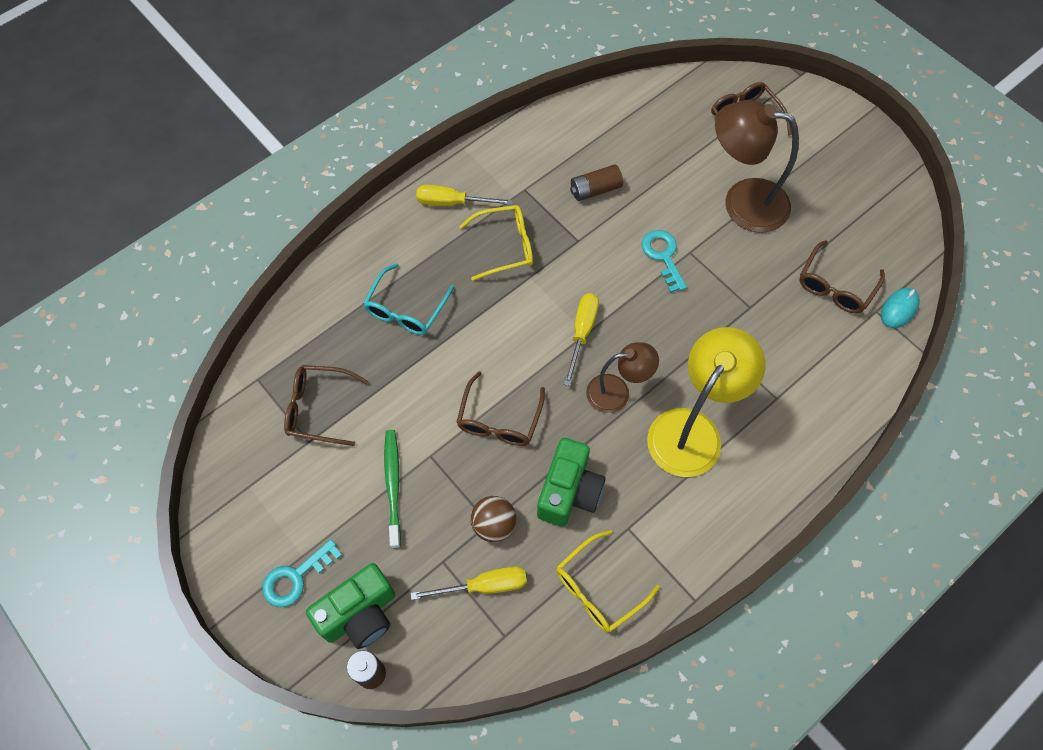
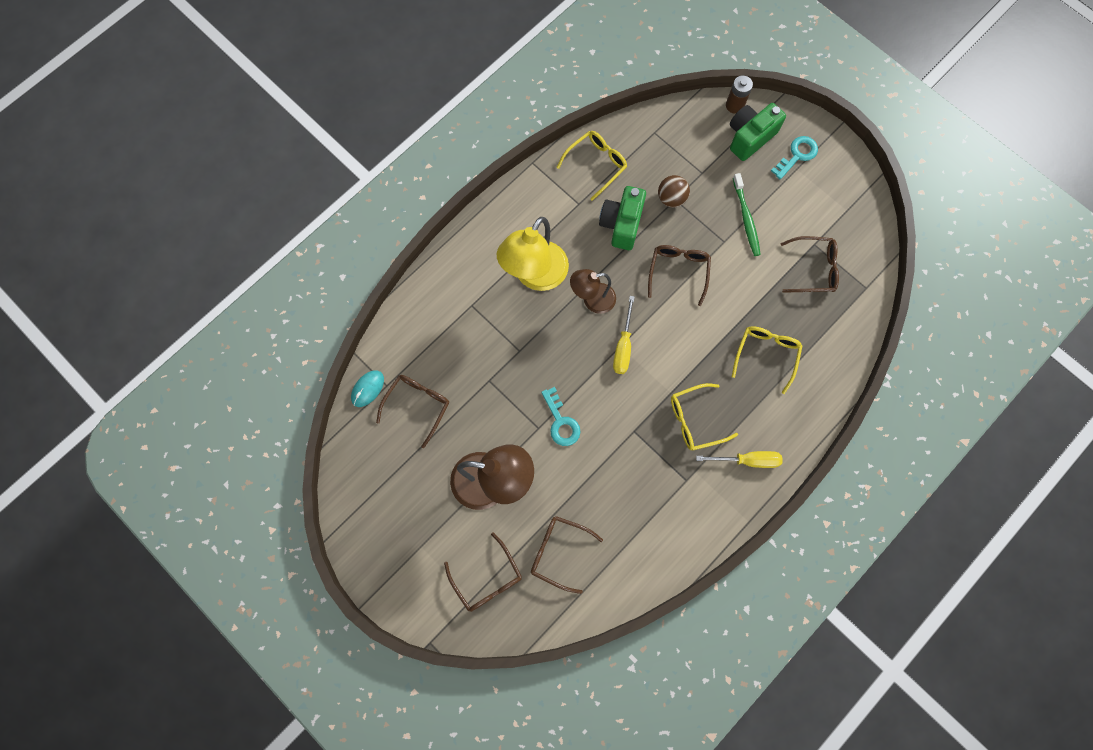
camera: 175 degrees right, 10 degrees up
(406, 309) = (766, 355): turquoise glasses -> yellow glasses
(484, 586) = (672, 160): yellow screwdriver -> none
(595, 190) = (623, 485): brown battery -> none
(669, 136) = (559, 552): none -> brown glasses

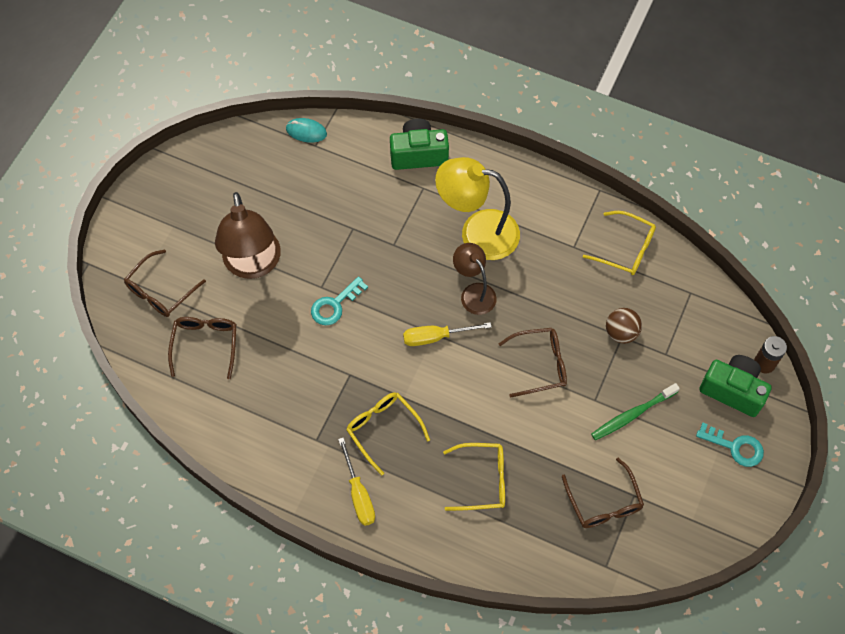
camera: 70 degrees right, 10 degrees down
(417, 405) = (305, 177): brown glasses -> none
(621, 224) = (569, 294): green camera -> green camera (418, 154)

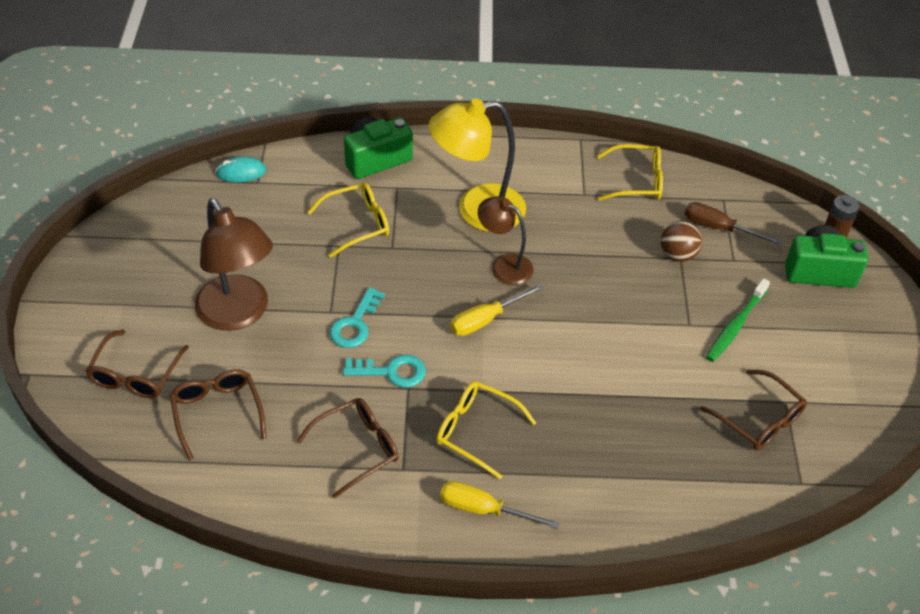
camera: 25 degrees left, 15 degrees down
(359, 494) = (483, 509): yellow screwdriver -> yellow screwdriver turned 150 degrees clockwise
(482, 480) = (617, 444): yellow glasses -> yellow glasses (357, 224)
(540, 364) = (613, 310): brown glasses -> brown glasses (357, 448)
(670, 319) = (719, 228): none -> brown screwdriver
(735, 447) = (855, 320): turquoise key -> turquoise key (391, 372)

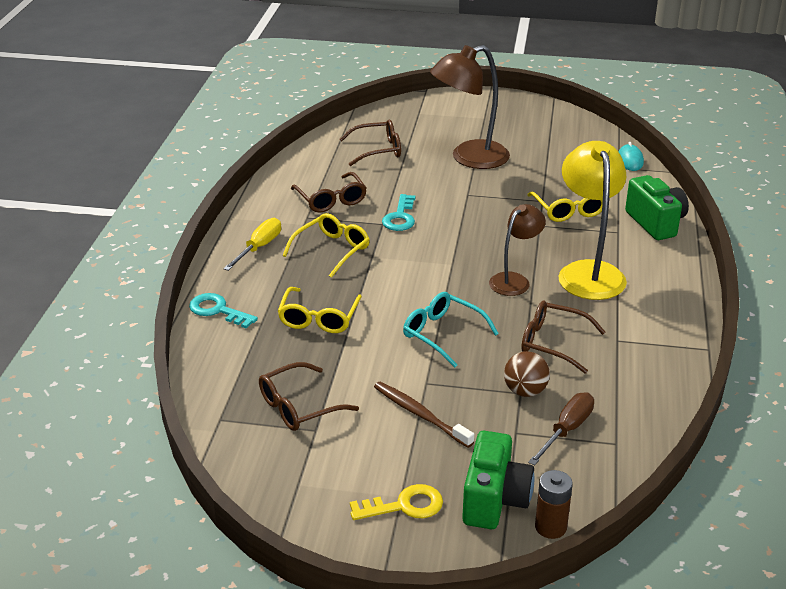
camera: 100 degrees right, 15 degrees down
(135, 375) = (418, 123): brown glasses -> brown glasses (552, 343)
(355, 324) = (452, 204): turquoise key -> turquoise key (218, 310)
(486, 319) = (449, 265): yellow screwdriver -> none
(611, 317) = (442, 334): none -> turquoise glasses
(637, 181) = (642, 380): yellow glasses -> yellow glasses (319, 318)
(735, 325) = (420, 414): green toothbrush -> brown toothbrush
(851, 327) = (404, 506): none -> yellow key

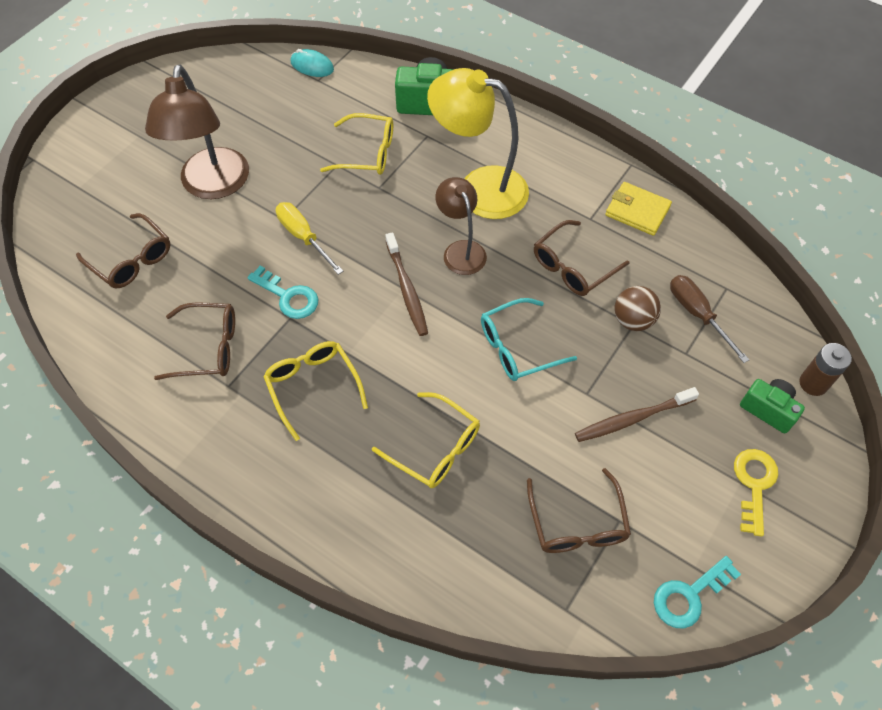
camera: 65 degrees left, 25 degrees up
(218, 310) = (366, 548): turquoise key -> turquoise key (689, 595)
(259, 247) = (261, 459): yellow screwdriver -> yellow screwdriver (303, 237)
(378, 150) = (131, 260): brown glasses -> brown glasses turned 120 degrees clockwise
(452, 266) = (407, 289): none -> brown toothbrush
(494, 500) = (768, 409): green camera -> green camera, size x0.65
(654, 365) = (637, 211): none -> yellow wallet

